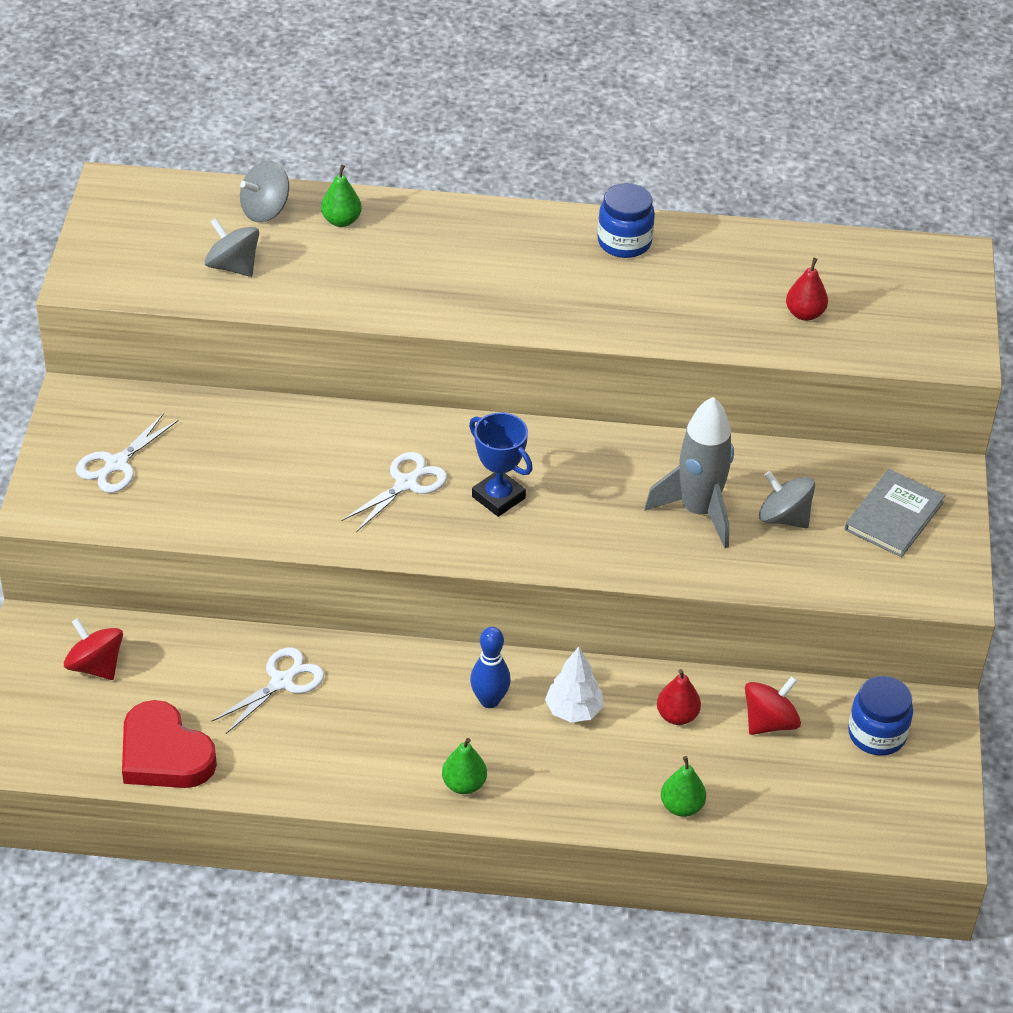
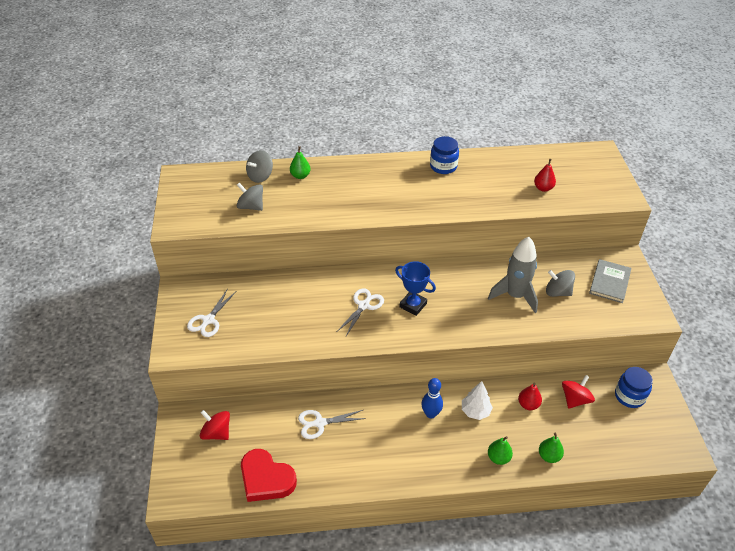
camera: 10 degrees left, 0 degrees up
(282, 681) = (319, 423): white scissors -> white scissors turned 135 degrees counterclockwise
(464, 784) = (432, 465): green pear -> green pear (498, 458)

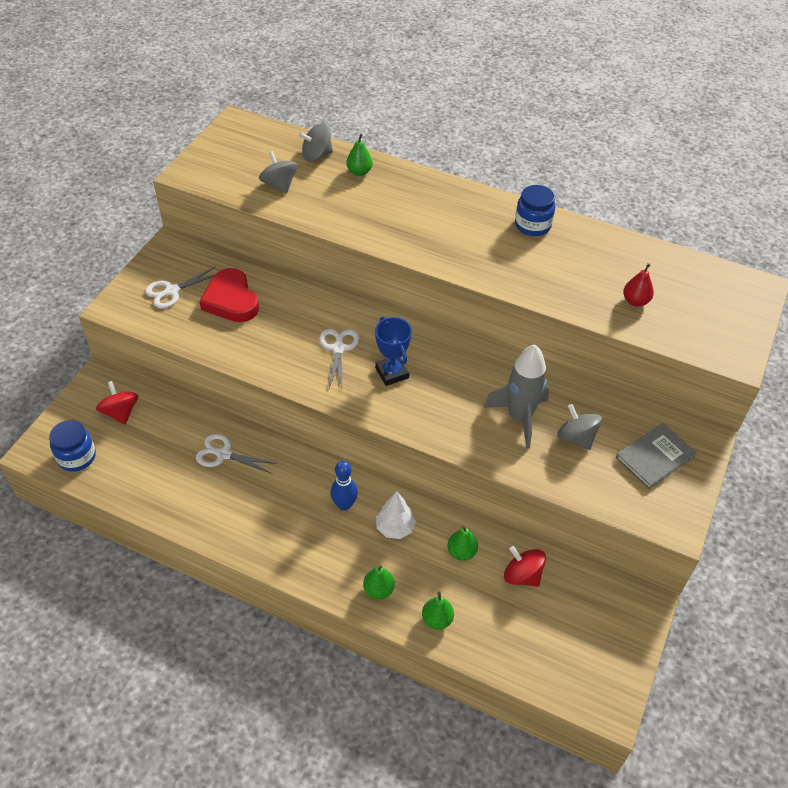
camera: 30 degrees right, 5 degrees up
(266, 479) = (130, 481): red heart -> red heart (231, 300)
(364, 305) = (338, 348): white scissors -> white scissors turned 60 degrees counterclockwise
(528, 404) = (461, 552): red pear -> green pear
(575, 399) = (522, 575): red spinning top -> red spinning top turned 120 degrees counterclockwise
(629, 396) = (594, 607): blue jar -> blue jar (77, 457)

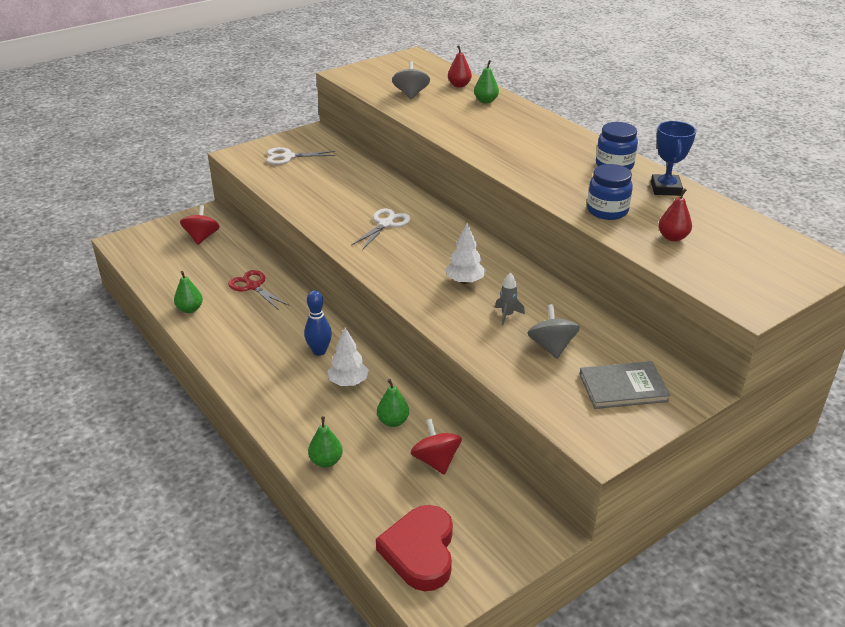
camera: 30 degrees right, 15 degrees down
(77, 457) = (145, 253): blue jar -> blue jar (607, 211)
(223, 454) = (253, 286): white scissors -> red scissors
(231, 300) = (328, 173): red heart -> red heart (420, 551)
(317, 155) = (459, 85): grey spinning top -> red pear
(378, 590) = (294, 419): green pear -> green pear (190, 309)
(392, 373) = (417, 252): blue trophy -> blue trophy (665, 189)
(458, 392) = (465, 281): none -> white tree
(519, 417) = (507, 315): grey rocket -> grey rocket, size x0.44

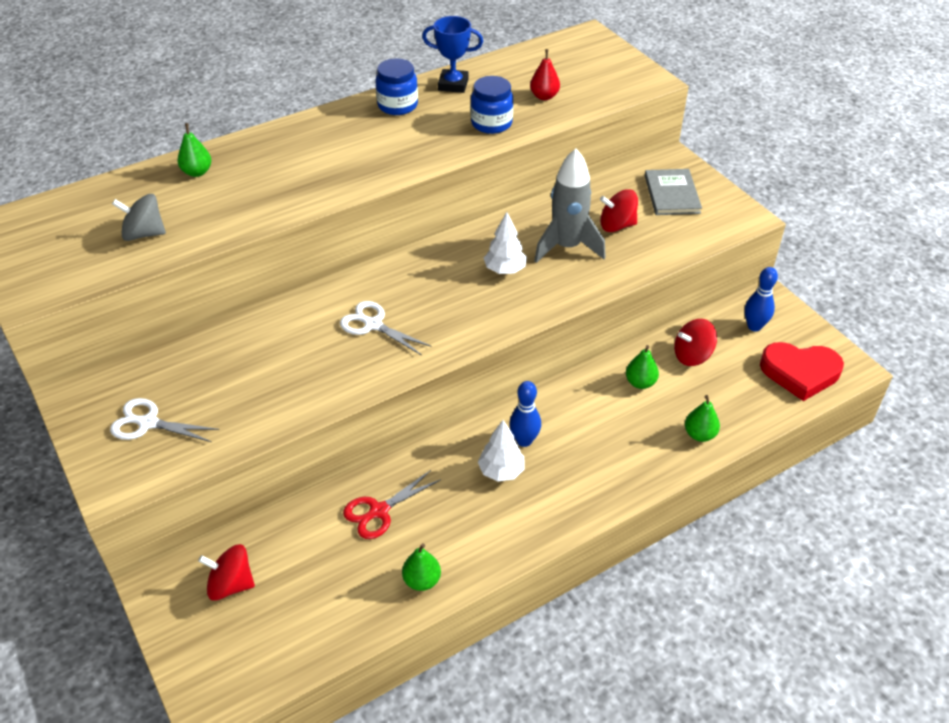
camera: 85 degrees left, 10 degrees up
(288, 157) = (148, 423): white scissors -> white scissors turned 105 degrees clockwise
(348, 382) = (579, 416): white tree -> white tree (501, 471)
(459, 85) = (134, 189): red pear -> none
(491, 516) = (754, 326): none -> blue bowling pin
(507, 315) = (567, 247): grey rocket -> grey rocket, size x2.28
(551, 347) = (617, 225): grey spinning top -> red spinning top

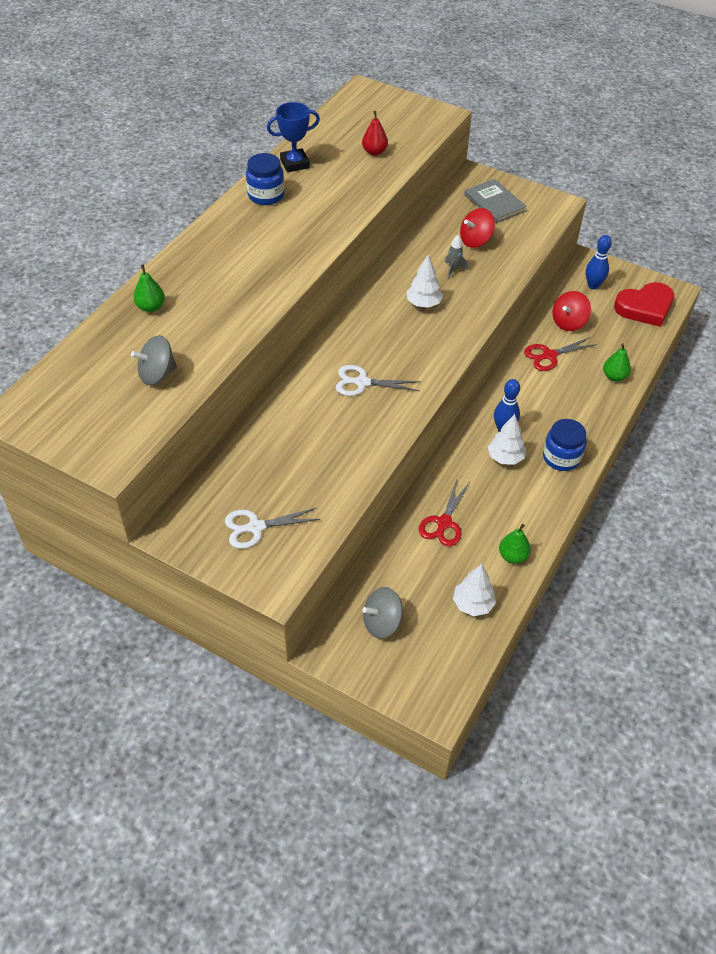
camera: 30 degrees left, 5 degrees up
(231, 584) = (382, 622): red spinning top -> grey spinning top
(337, 611) = (473, 604): none -> white tree
(491, 123) = (354, 187): blue jar -> blue jar (561, 457)
(567, 247) = (453, 270): grey rocket -> grey rocket, size x0.44
(640, 382) = (549, 355): green pear -> red scissors

